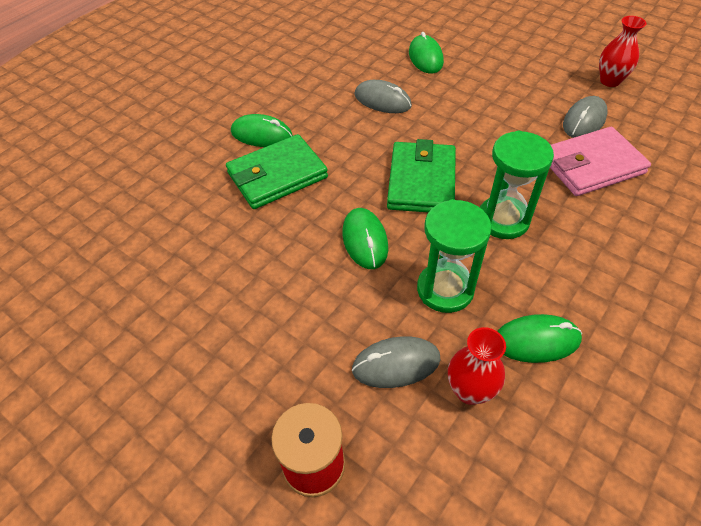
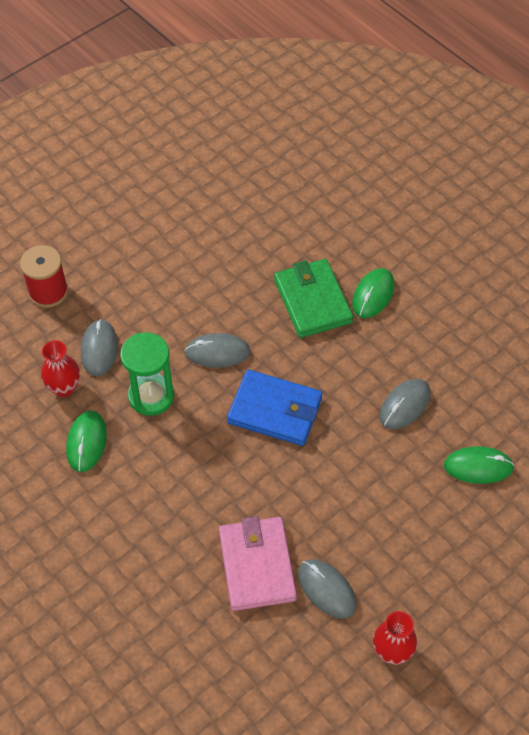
camera: 100 degrees right, 5 degrees up
(365, 240) = (217, 352): green mouse -> grey mouse
(421, 181) = (275, 410): green wallet -> blue wallet
(503, 220) = (209, 461): green hourglass -> none

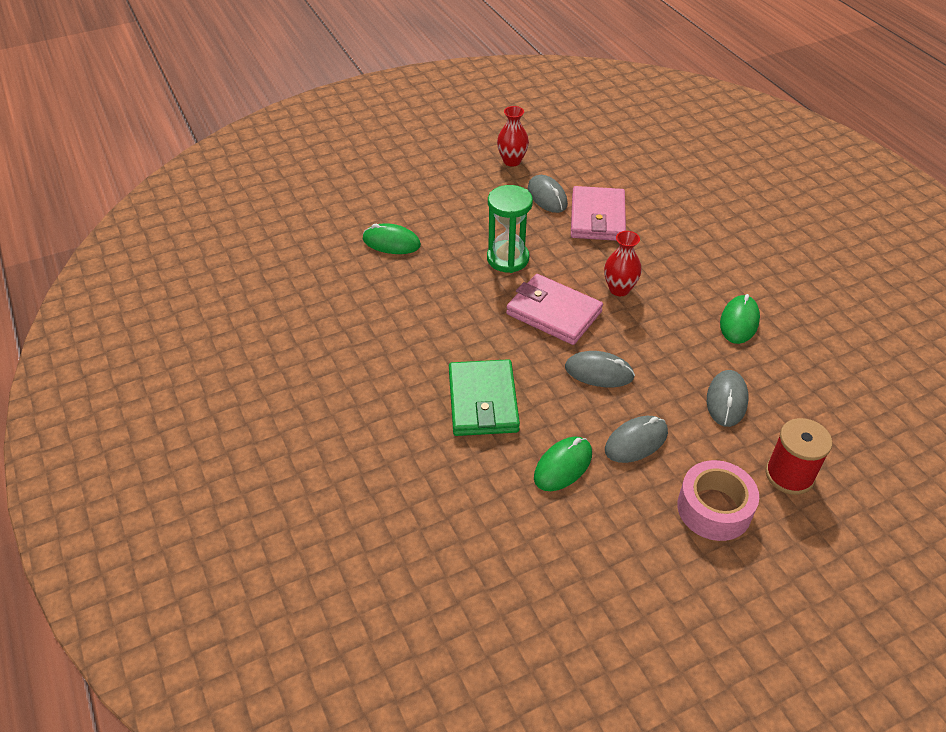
camera: 165 degrees left, 10 degrees down
(64, 388) = (764, 371): red vase -> red vase (619, 289)
(109, 253) = (714, 508): none -> pink tape
(151, 396) = (673, 347): green hourglass -> green hourglass (507, 259)
(275, 410) = (553, 313): blue wallet -> pink wallet
(373, 295) = (415, 394): green mouse -> green mouse (563, 466)
(405, 405) = (431, 294): grey mouse -> grey mouse (636, 441)

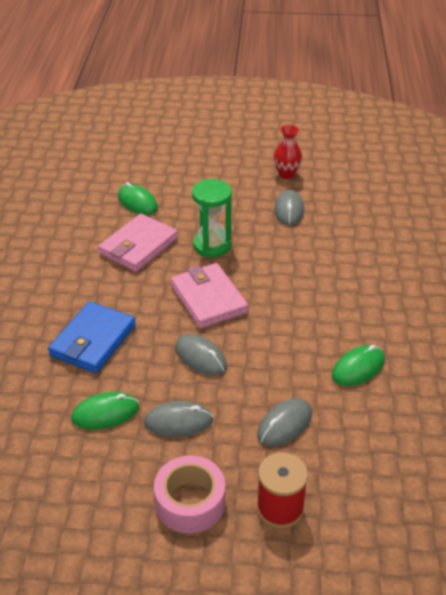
camera: 30 degrees right, 5 degrees down
(483, 401) = (93, 340): green wallet -> blue wallet
(597, 217) = (315, 240): pink wallet -> pink wallet (138, 246)
(619, 289) = (279, 302): red vase -> none

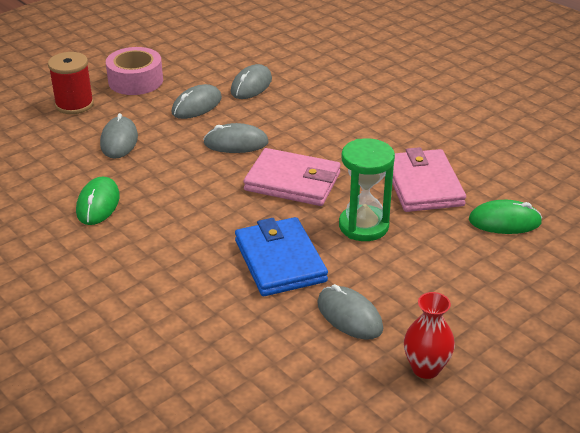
camera: 135 degrees right, 5 degrees down
(93, 340) = (329, 110): blue wallet -> blue wallet (280, 261)
(105, 413) = (251, 85): green mouse -> grey mouse

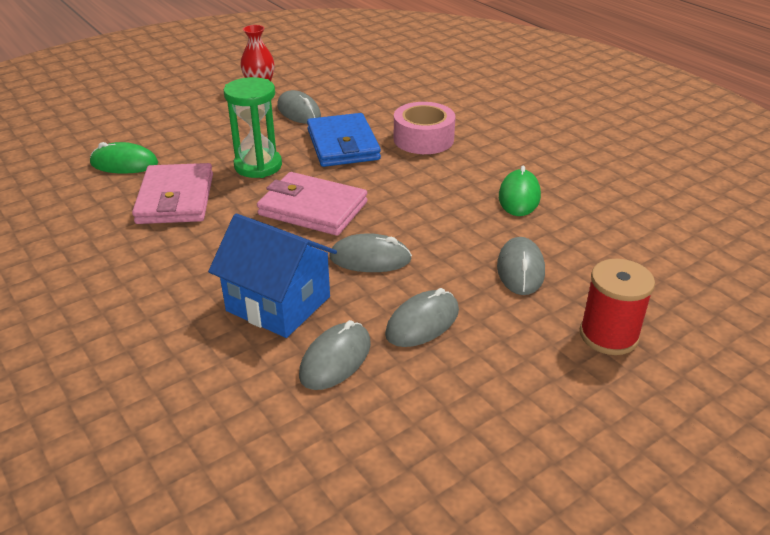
camera: 175 degrees left, 0 degrees up
(135, 81) = (528, 382): pink tape -> pink tape (423, 139)
(297, 111) = (278, 303): none -> blue house

